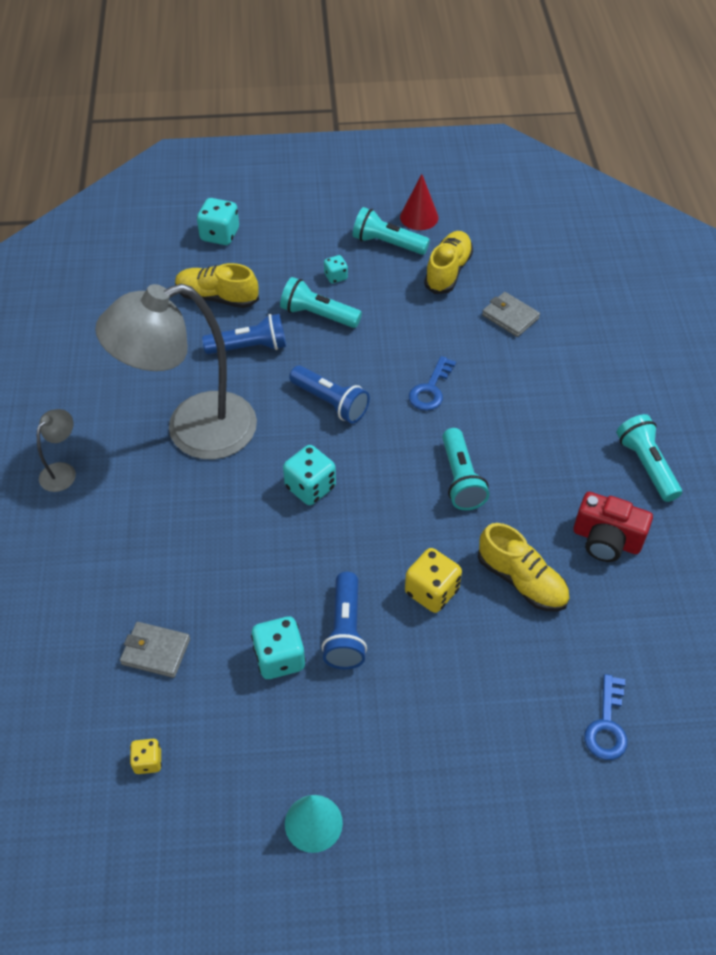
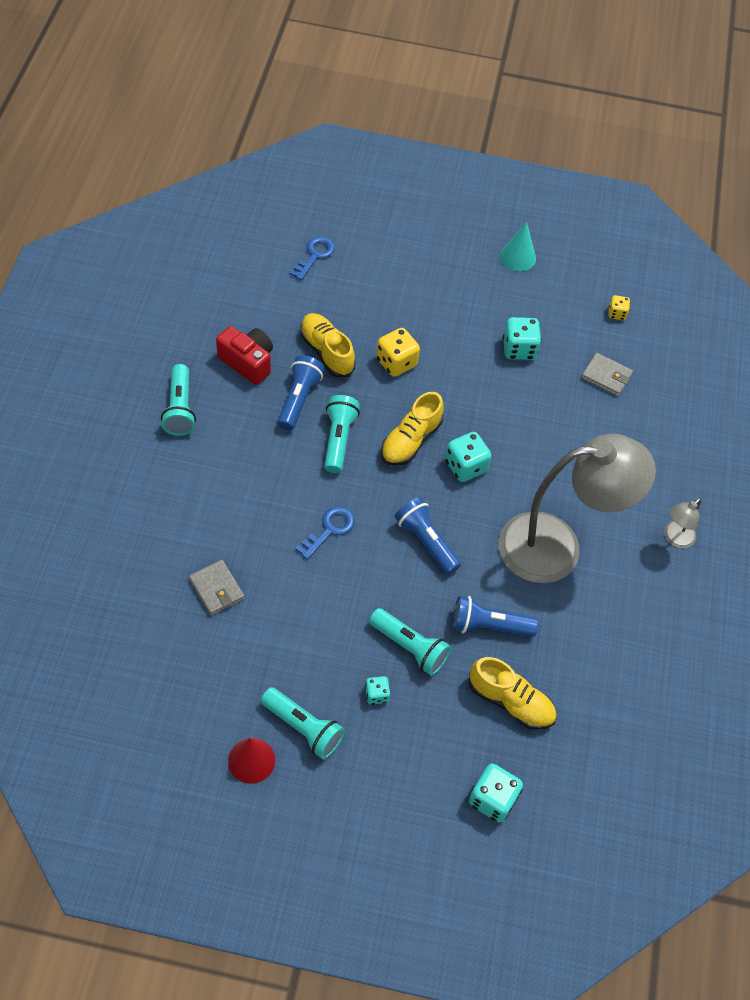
camera: 170 degrees left, 5 degrees up
(345, 631) = (468, 354): blue flashlight -> blue flashlight (299, 399)
(448, 271) = (253, 667): yellow shoe -> yellow shoe (410, 441)

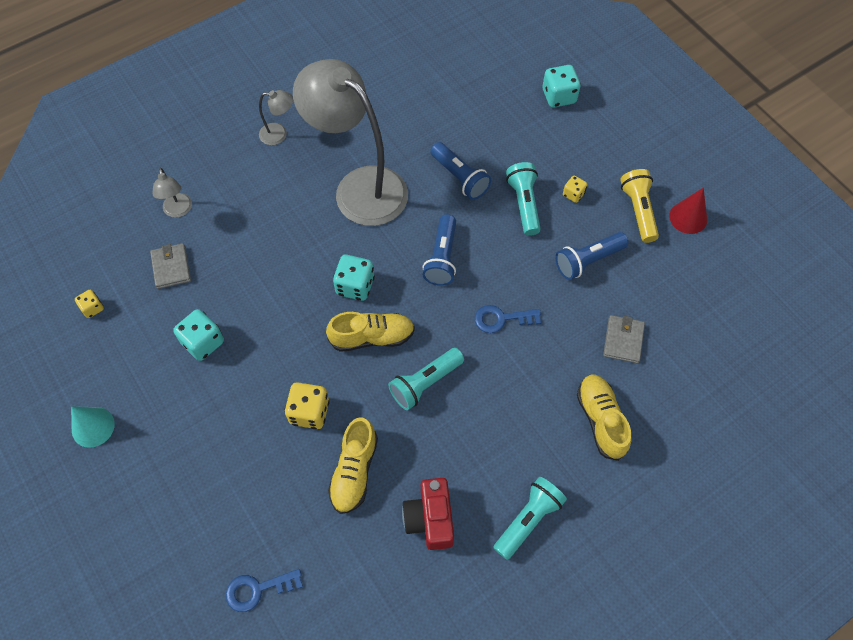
camera: 130 degrees left, 5 degrees up
(299, 399) = (421, 445): blue flashlight -> blue flashlight (587, 261)
(303, 728) = (638, 210): turquoise flashlight -> yellow flashlight
(376, 694) = (573, 194): turquoise dice -> yellow dice
(510, 701) = (494, 131): yellow shoe -> yellow shoe (601, 420)
(658, 417) = (178, 211): none -> grey lamp

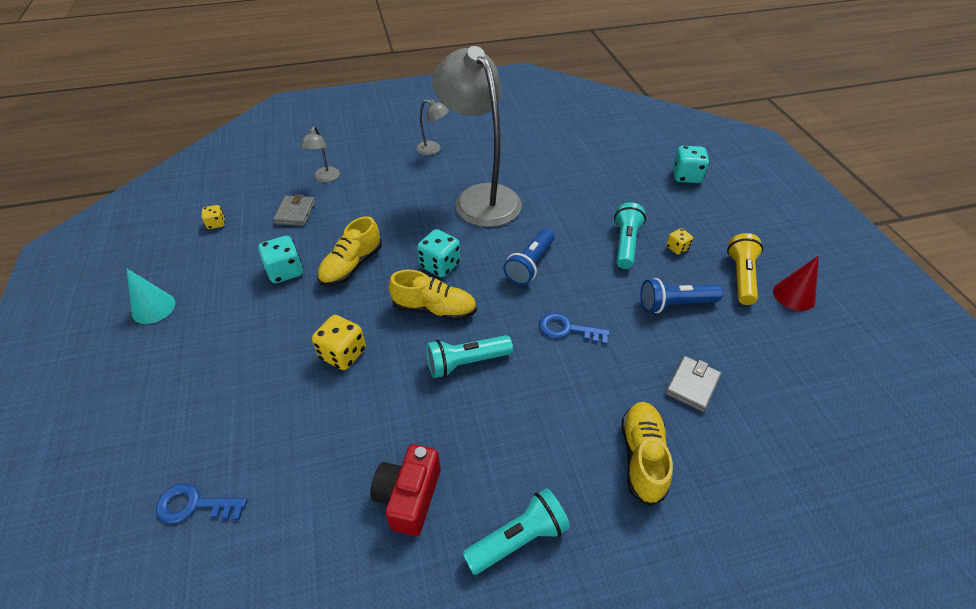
camera: 20 degrees right, 15 degrees down
(354, 471) = (356, 421): yellow shoe -> yellow shoe (351, 266)
(460, 178) = (572, 211): blue flashlight -> none

